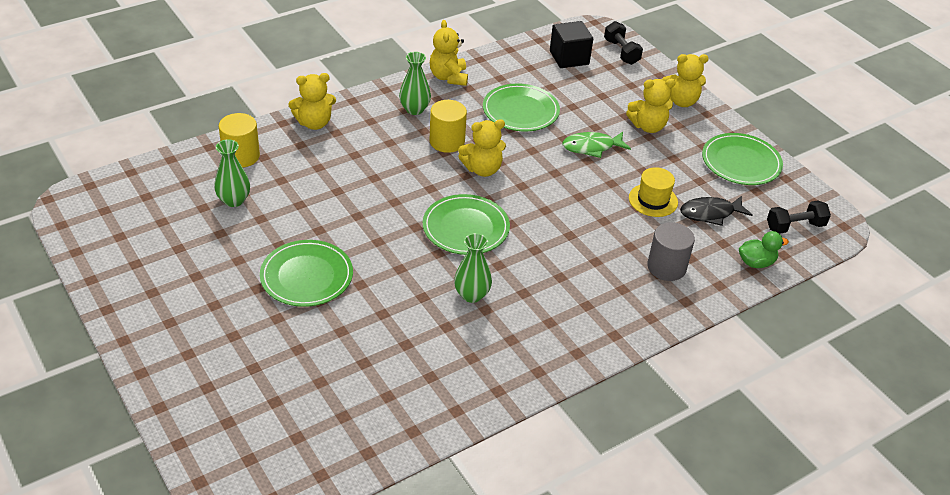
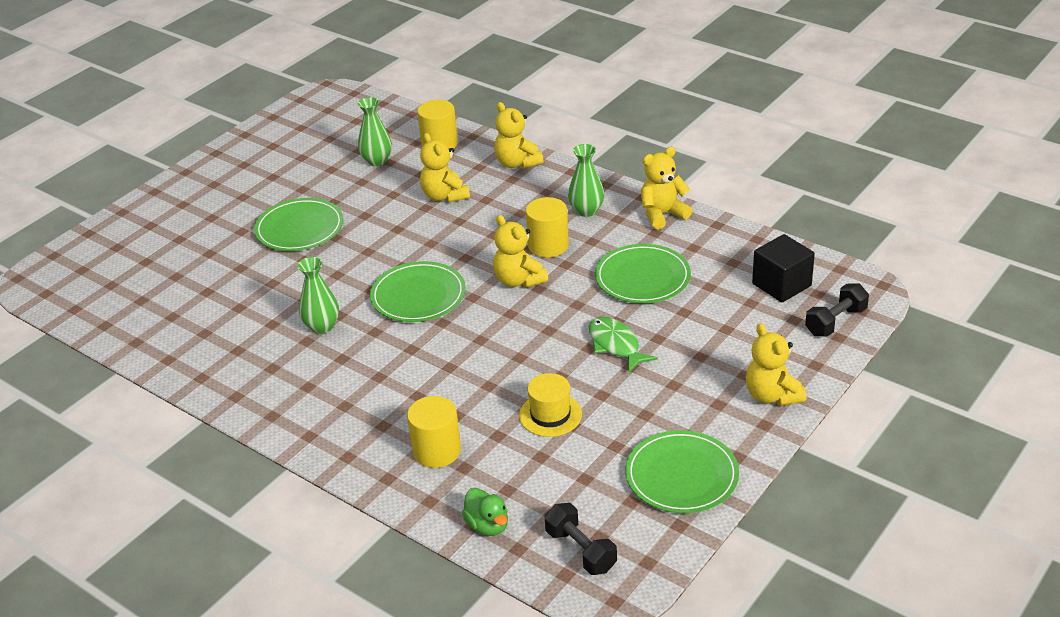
camera: 75 degrees right, 5 degrees down
(648, 126) = (693, 379): yellow teddy bear -> yellow teddy bear (444, 196)
(666, 267) = (437, 451): grey cylinder -> yellow cylinder
(710, 213) = (557, 468): black fish -> none

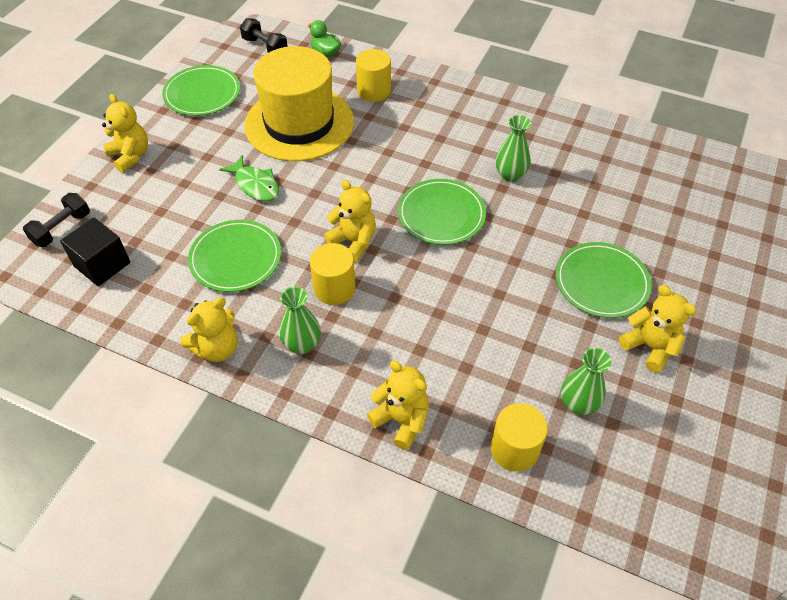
camera: 165 degrees right, 15 degrees up
(444, 196) = (468, 350): yellow teddy bear -> yellow teddy bear (649, 347)
(550, 415) = (299, 123): yellow hat -> yellow hat, size x2.32

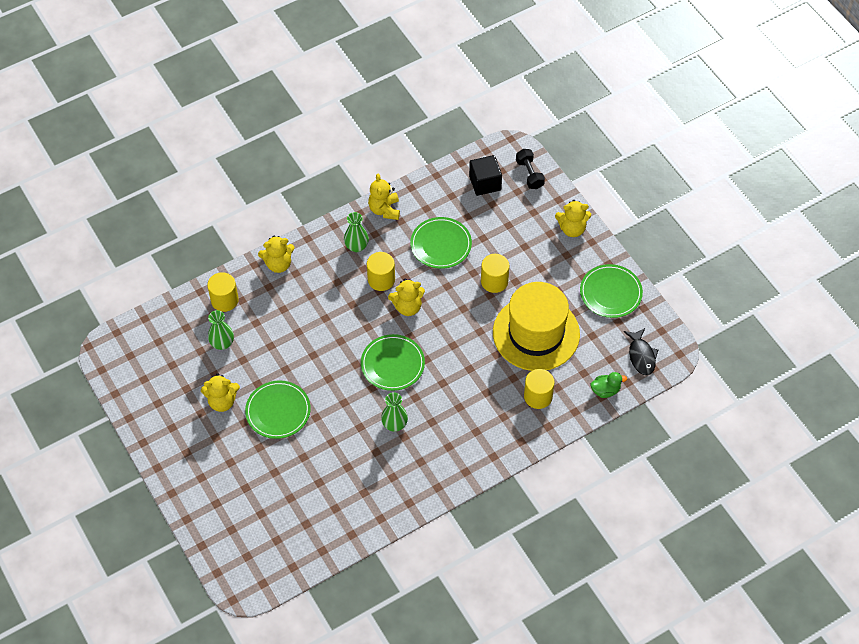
camera: 125 degrees right, 5 degrees up
(255, 185) = (494, 281): green fish -> yellow cylinder
(265, 47) = (641, 356): black dumbbell -> black fish

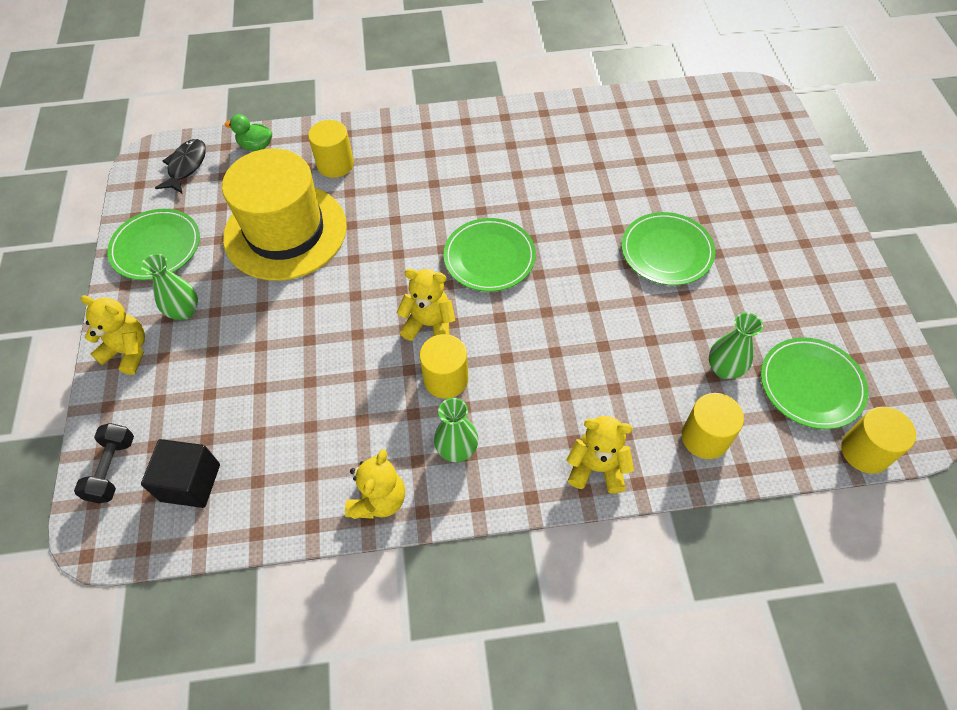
camera: 155 degrees left, 0 degrees up
(222, 401) = (742, 288): yellow teddy bear -> none
(394, 424) = (522, 189): green vase -> green vase (184, 311)
(441, 244) = (327, 401): green plate -> green plate (811, 385)
(494, 281) = (289, 316): yellow cylinder -> yellow cylinder (865, 451)

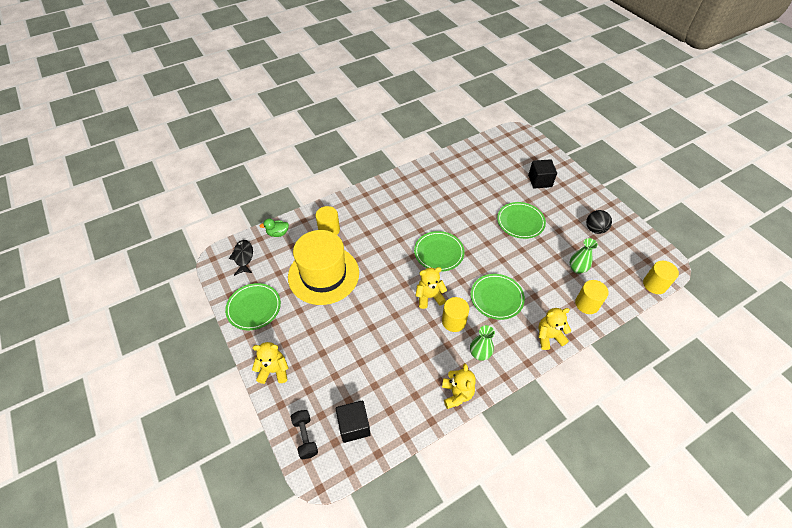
camera: 25 degrees left, 5 degrees down
(184, 311) = (293, 337): green vase -> none
(747, 191) = (540, 181): none -> black cube
(804, 310) = (595, 229): none -> black ball
(811, 385) = (617, 263): green plate -> green plate (496, 297)

